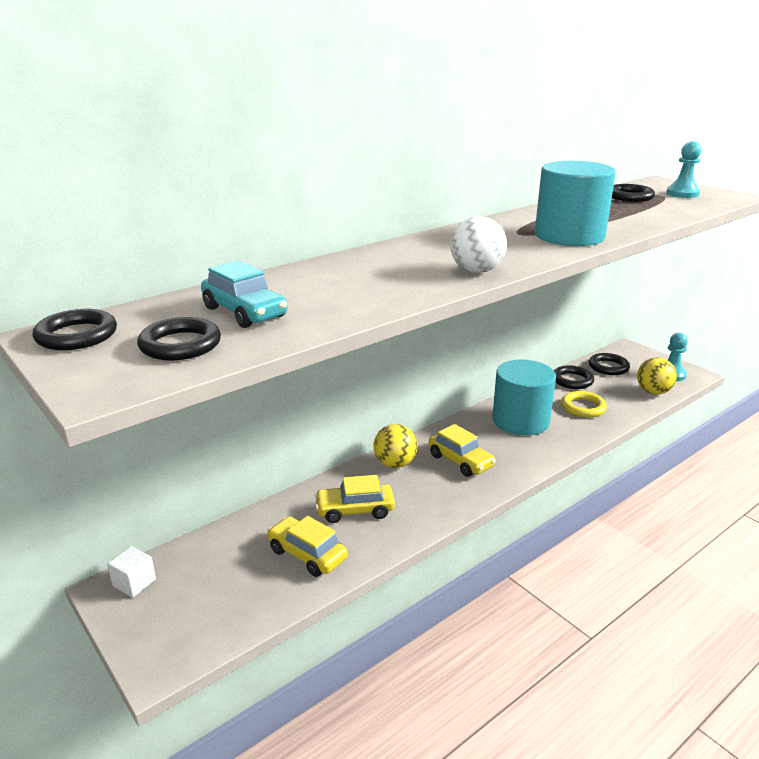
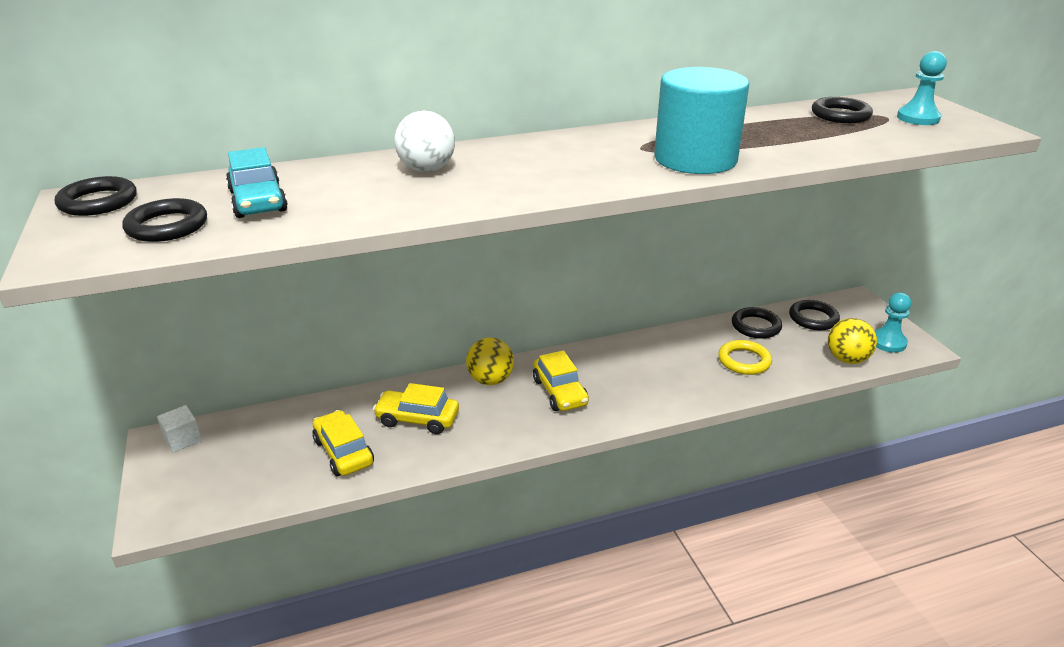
camera: 20 degrees right, 5 degrees up
(476, 271) = (534, 189): white ball -> white ball (426, 170)
(520, 421) = (659, 361): turquoise cylinder -> none

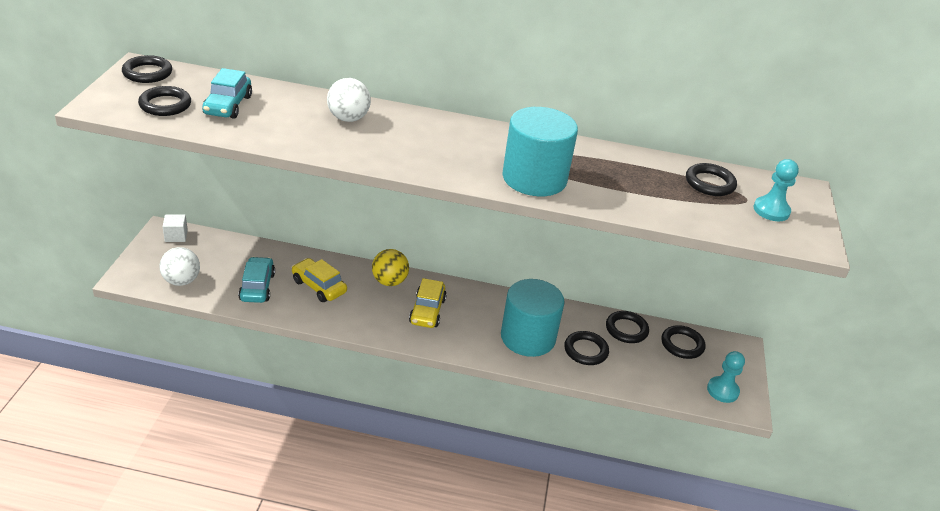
camera: 25 degrees right, 5 degrees up
(237, 489) = (181, 281): none -> white ball
(343, 452) = (257, 287): yellow car -> turquoise car
(681, 373) = (528, 337): none -> turquoise cylinder
(744, 361) = (585, 351): yellow ring -> black ring
(847, 359) = (670, 387): yellow ball -> none

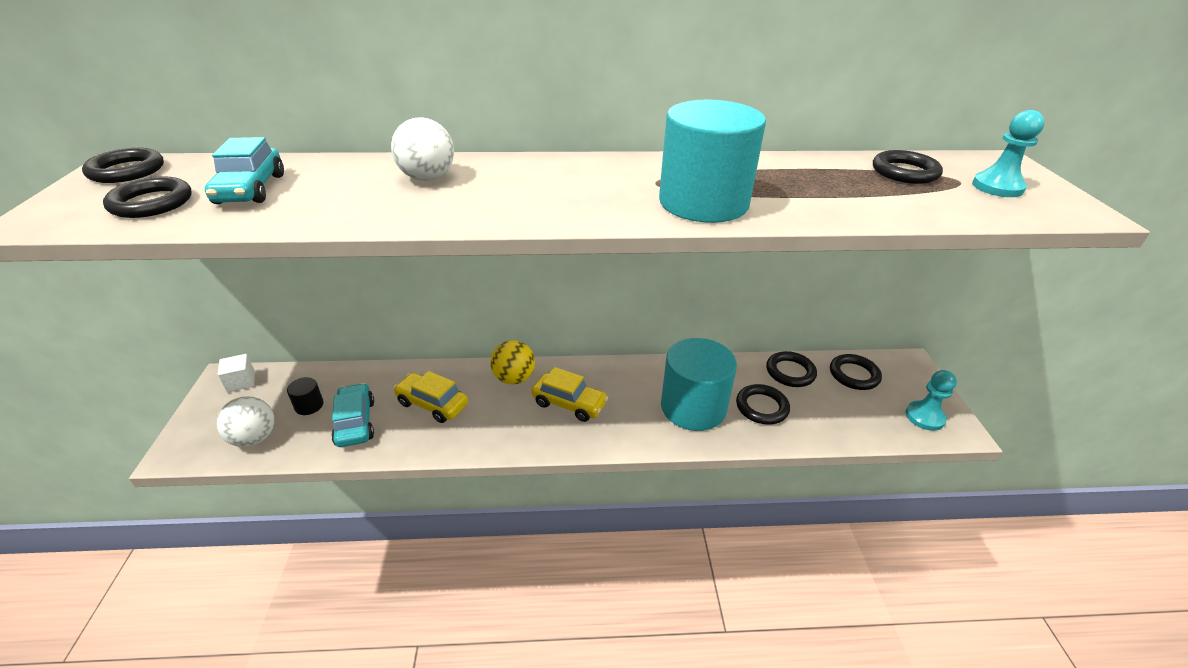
camera: 10 degrees left, 0 degrees up
(225, 266) = (309, 405): none -> black cylinder
(427, 311) = (569, 403): yellow car -> yellow car turned 60 degrees counterclockwise

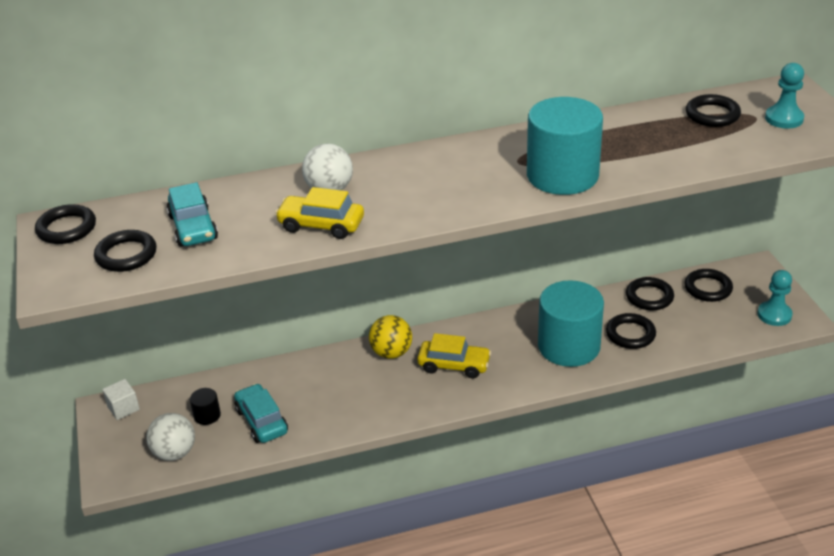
camera: 10 degrees left, 0 degrees up
(432, 404) = (325, 391): yellow car -> yellow car (321, 225)

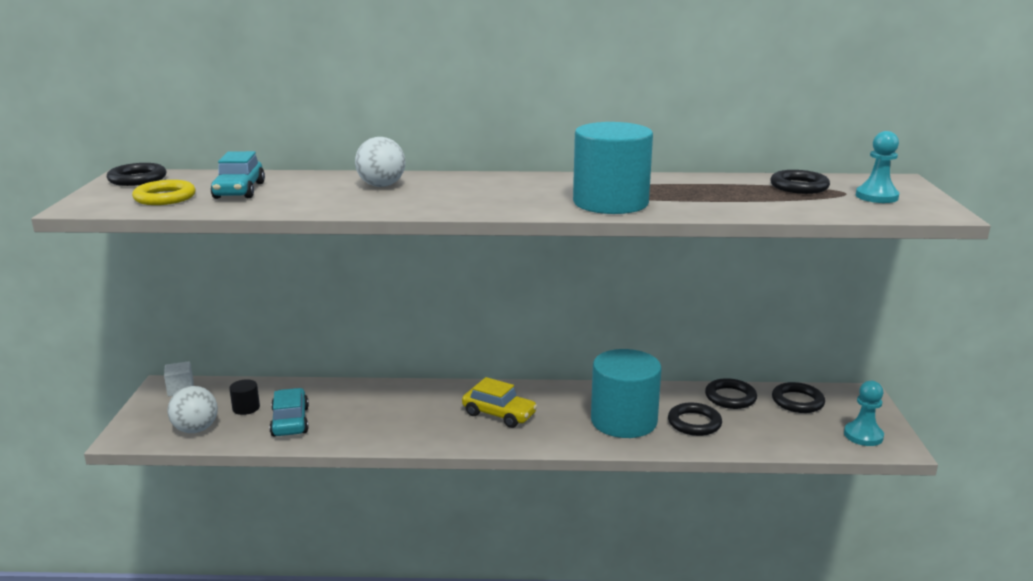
camera: 15 degrees right, 15 degrees down
(126, 255) = (165, 197): black ring -> yellow ring
(321, 225) = (350, 203): yellow car -> none
(391, 353) = (446, 394): yellow ball -> none

